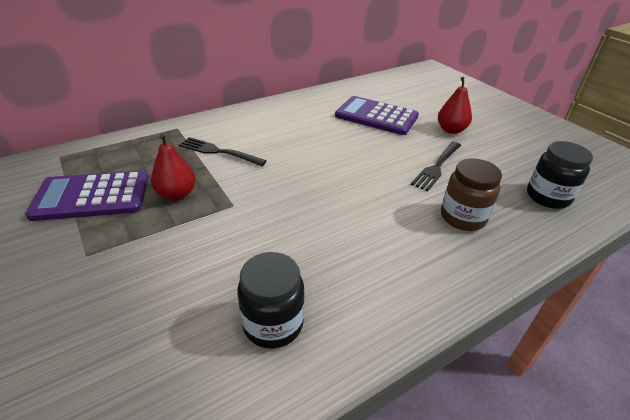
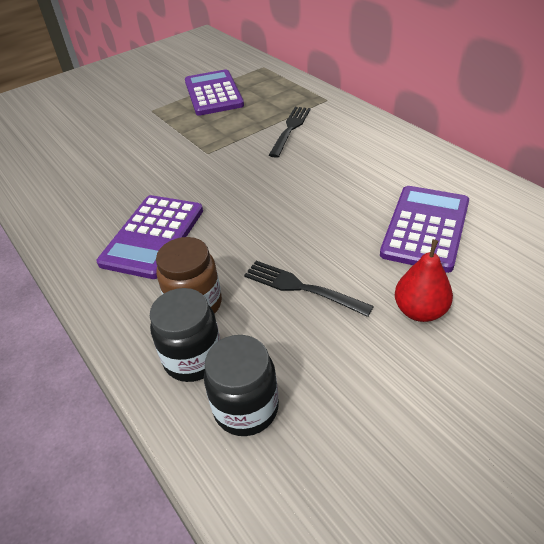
camera: 90 degrees right, 5 degrees up
(177, 194) = (219, 125): red pear -> none
(273, 324) = (77, 193): black jar -> black jar (193, 358)
(374, 245) = (153, 236): none -> purple calculator

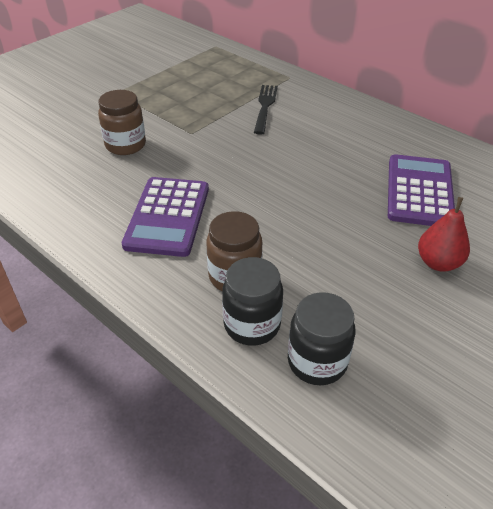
camera: 15 degrees left, 0 degrees up
(140, 162) = (125, 145): none -> brown jar
(213, 93) = (174, 74): purple calculator -> none
(302, 288) = (329, 252): black fork -> none

